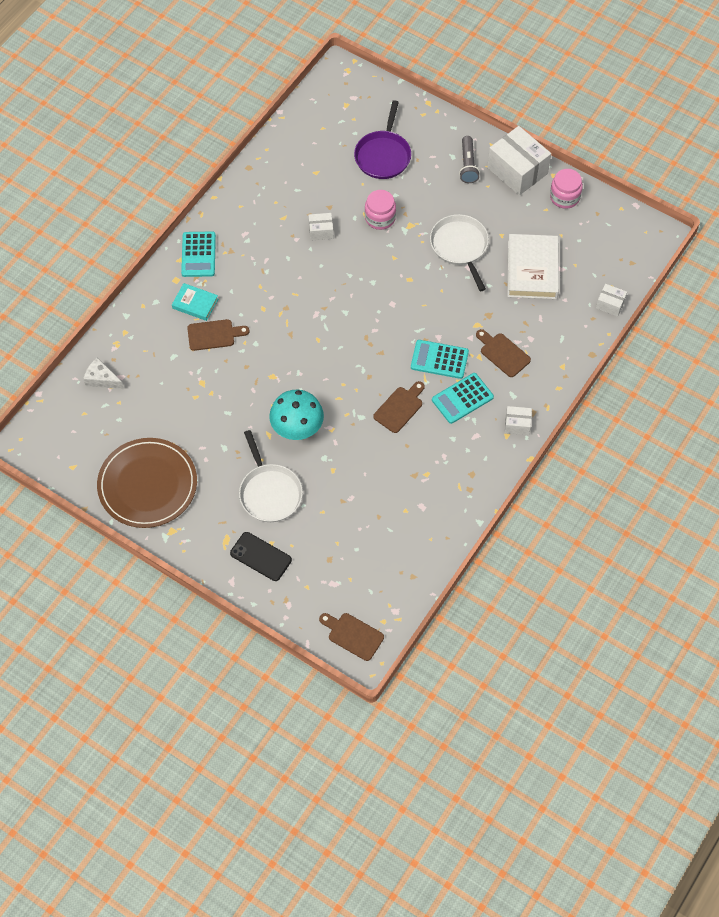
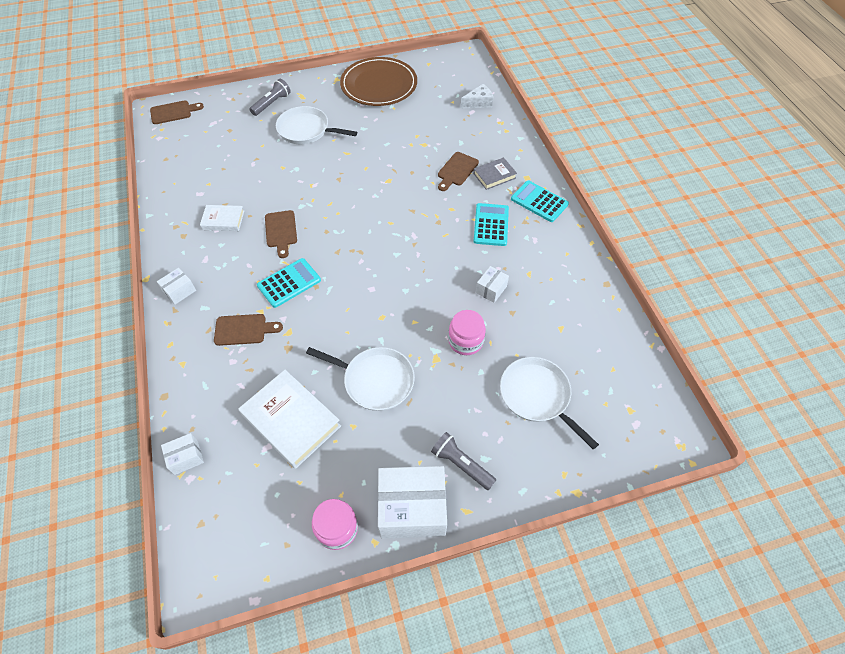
camera: 130 degrees right, 5 degrees down
(195, 304) = (494, 176): turquoise book -> grey book
(261, 556) = (272, 104): black phone -> grey flashlight
(297, 429) = (333, 168): turquoise mushroom -> none
(383, 155) = (537, 396): purple pan -> white pan
(430, 460) = (223, 220): none -> white book
(462, 398) = (241, 273): turquoise calculator -> turquoise calculator (491, 225)

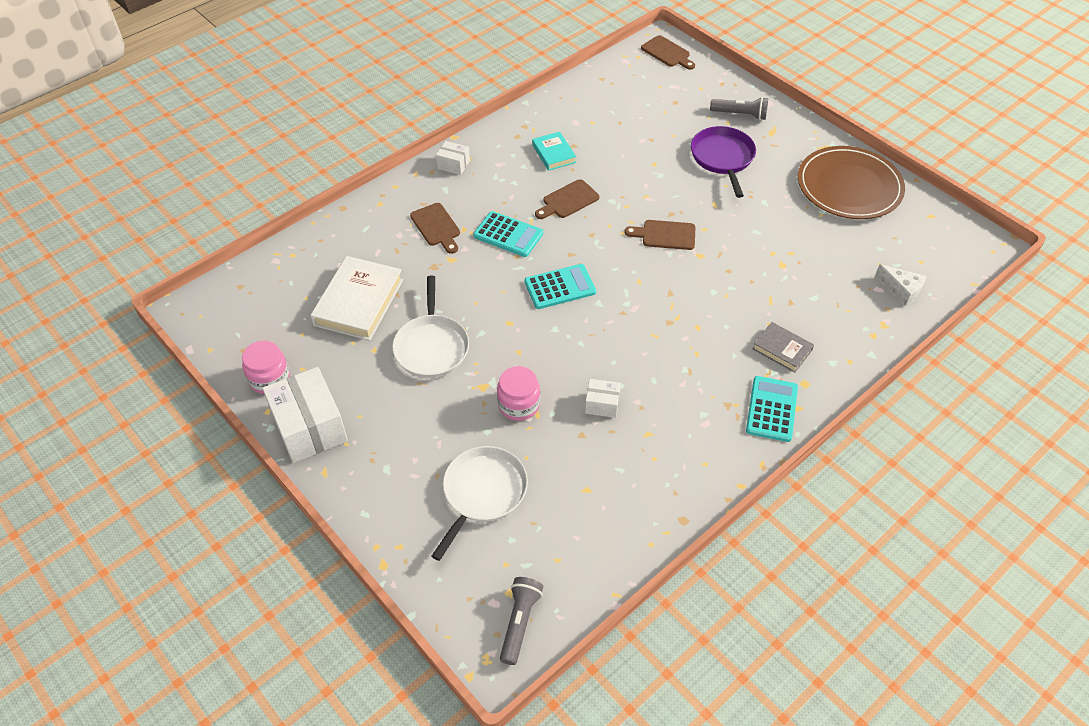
camera: 65 degrees right, 5 degrees down
(186, 457) = (293, 249): white box -> none
(223, 220) = (553, 154): white book -> turquoise book
(306, 130) = (722, 158): white pan -> purple pan
(456, 171) = (762, 310): brown cutting board -> brown cutting board (665, 235)
(461, 464) = (371, 451): grey flashlight -> grey flashlight (519, 622)
(491, 225) = (698, 372): turquoise calculator -> turquoise calculator (560, 287)

